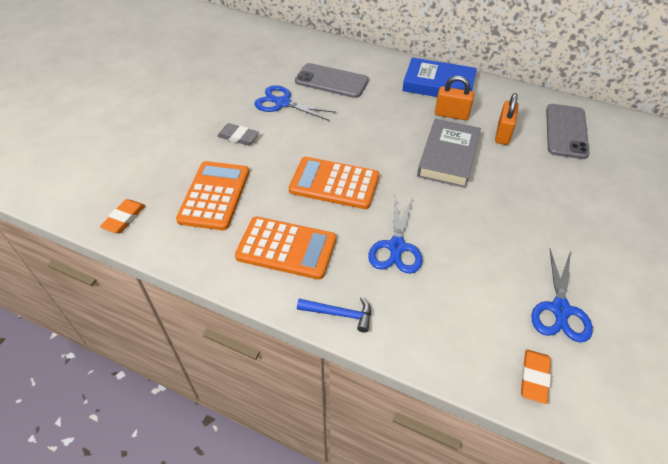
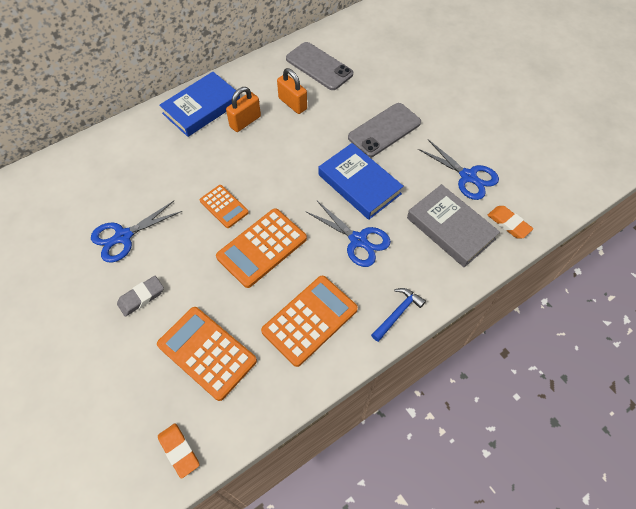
camera: 60 degrees left, 10 degrees up
(331, 81) = (127, 181): grey phone -> grey phone (384, 130)
(355, 142) = (224, 206): none -> orange calculator
(448, 157) = (290, 152): grey book -> grey book (450, 228)
(460, 220) = (359, 184): none -> blue book

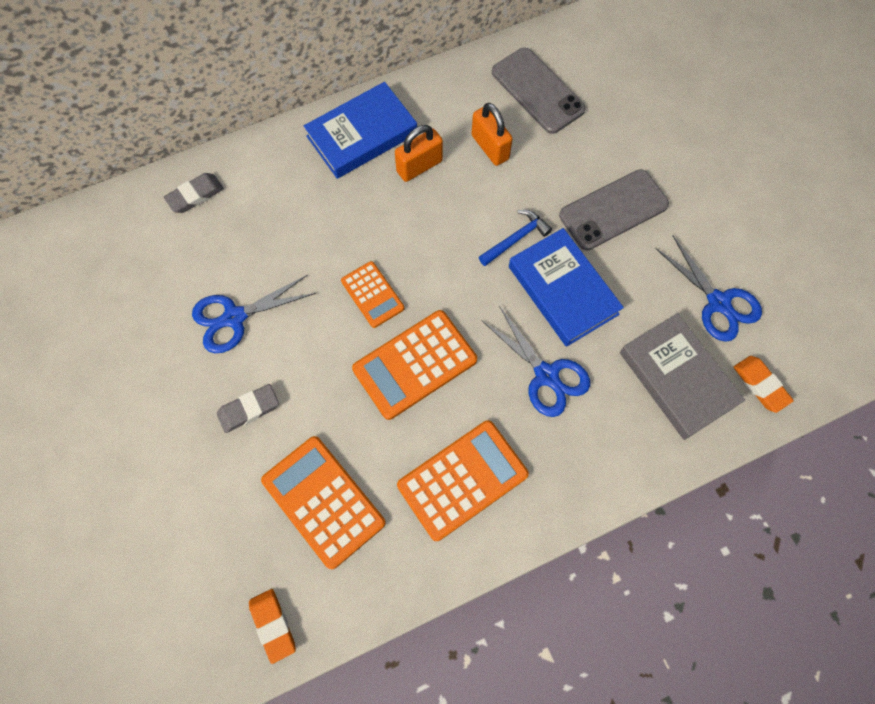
camera: 10 degrees right, 10 degrees up
(85, 161) = (195, 195): none -> grey eraser
(397, 313) = (580, 490): blue hammer -> blue hammer (516, 239)

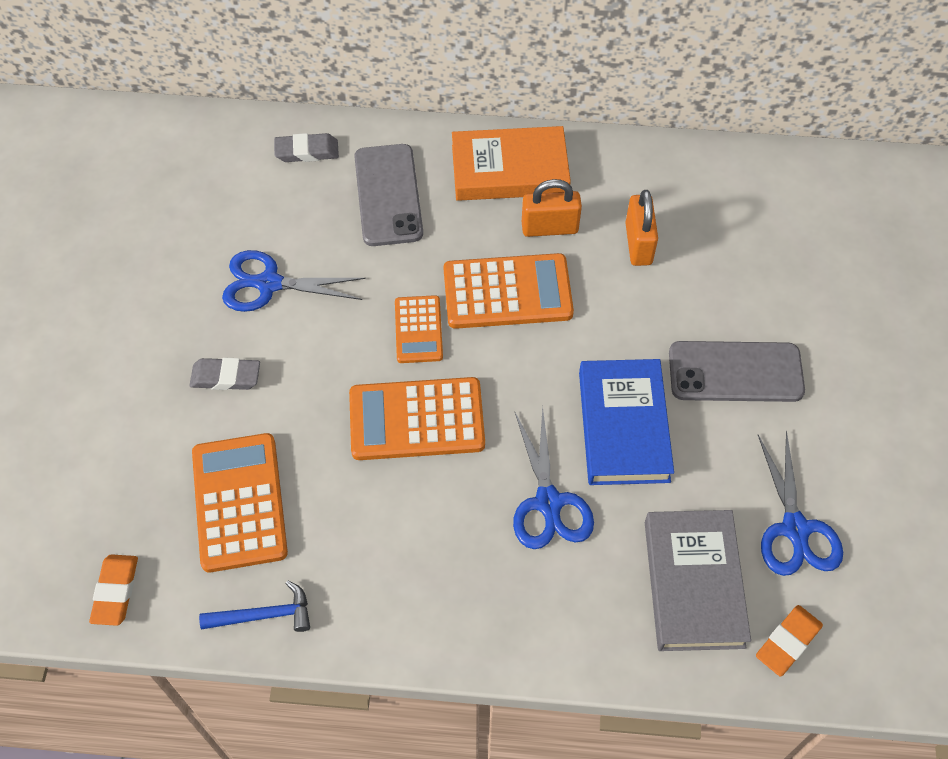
camera: 30 degrees right, 10 degrees down
(362, 135) = (509, 169): blue book -> orange book
(462, 480) = (391, 559): orange calculator -> orange calculator (507, 292)
(516, 239) = (606, 349): blue hammer -> blue hammer (264, 615)
(537, 91) = (729, 211): grey phone -> grey phone (388, 195)
(760, 385) = (787, 642): orange eraser -> orange eraser turned 45 degrees clockwise

